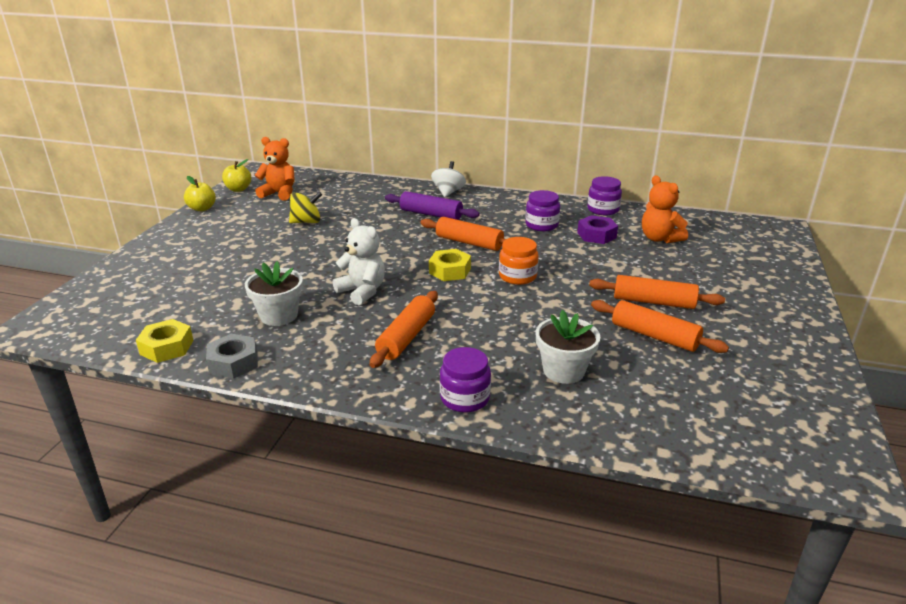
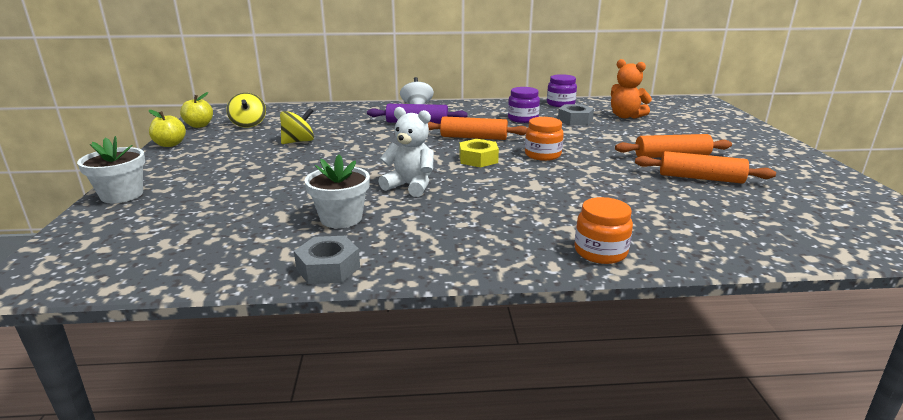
camera: 20 degrees left, 5 degrees down
(167, 347) = (232, 268): yellow nut -> none
(279, 194) = (248, 124): orange teddy bear -> yellow spinning top
(406, 337) = (492, 214): orange rolling pin -> none
(465, 398) = (600, 252): purple jar -> orange jar
(563, 370) = (660, 214): white flower pot -> white flower pot (122, 195)
(596, 235) = (575, 120): purple nut -> grey nut

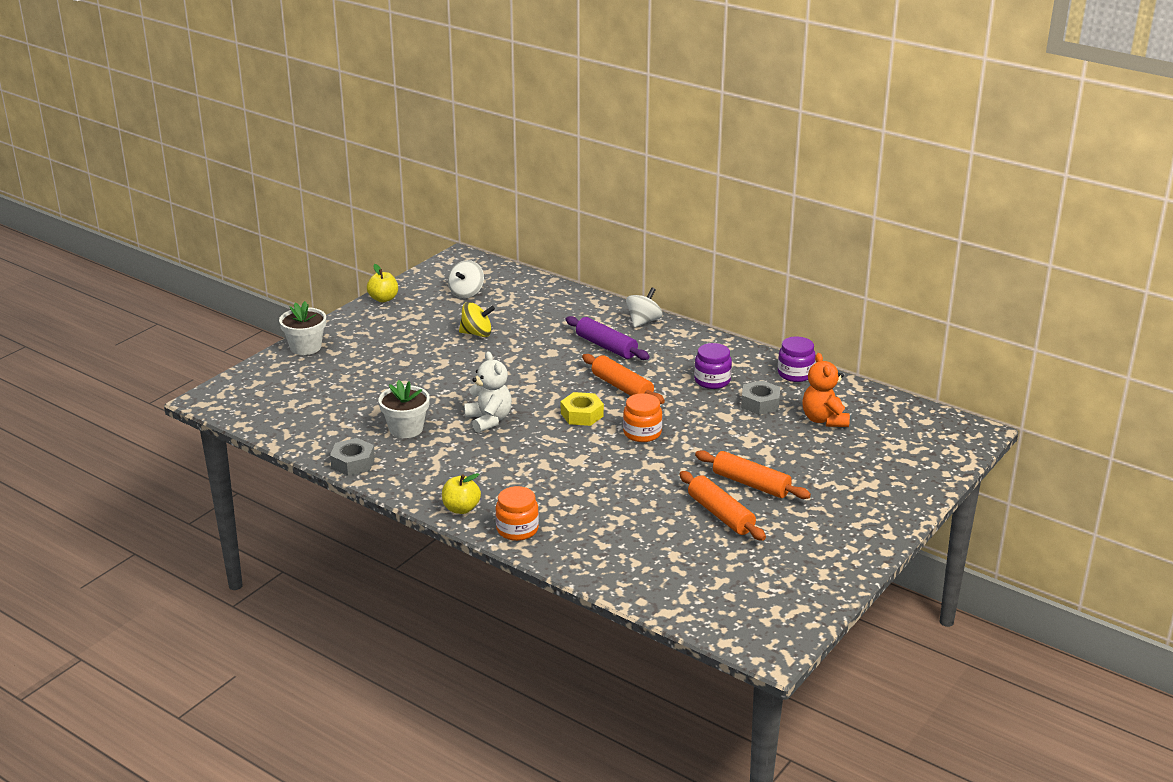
camera: 40 degrees right, 5 degrees up
(199, 125) = (428, 280): yellow apple -> yellow apple (461, 508)
(248, 124) = (466, 293): yellow spinning top -> white spinning top

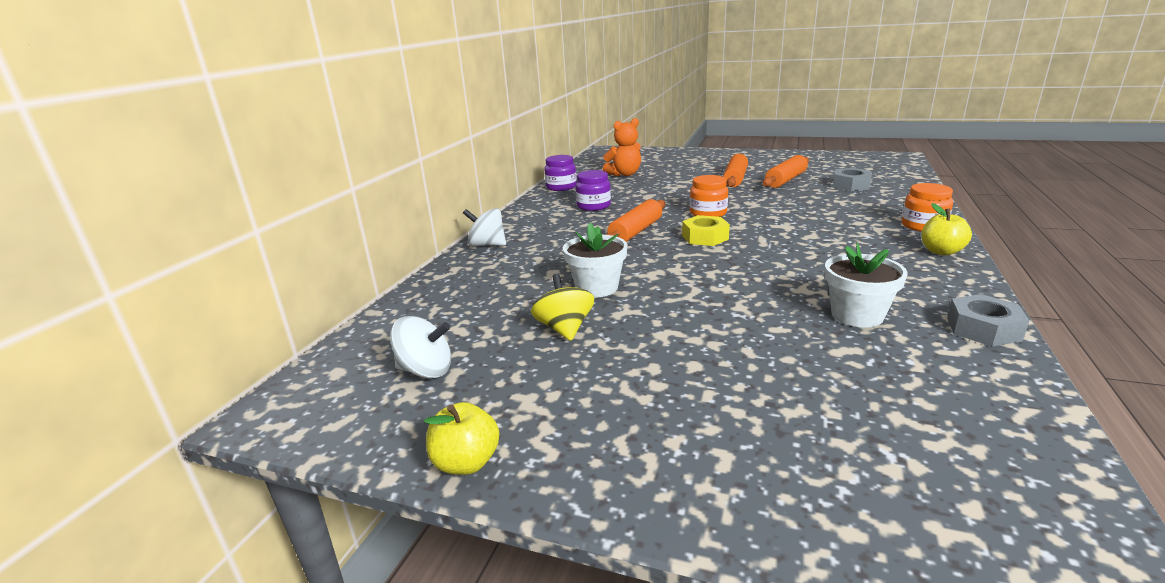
camera: 105 degrees left, 5 degrees down
(305, 347) = (737, 509): white flower pot -> white flower pot (597, 288)
(489, 420) = (770, 274): white teddy bear -> none
(606, 346) = (555, 251): purple rolling pin -> none
(760, 403) = (617, 190): grey nut -> grey nut (850, 185)

